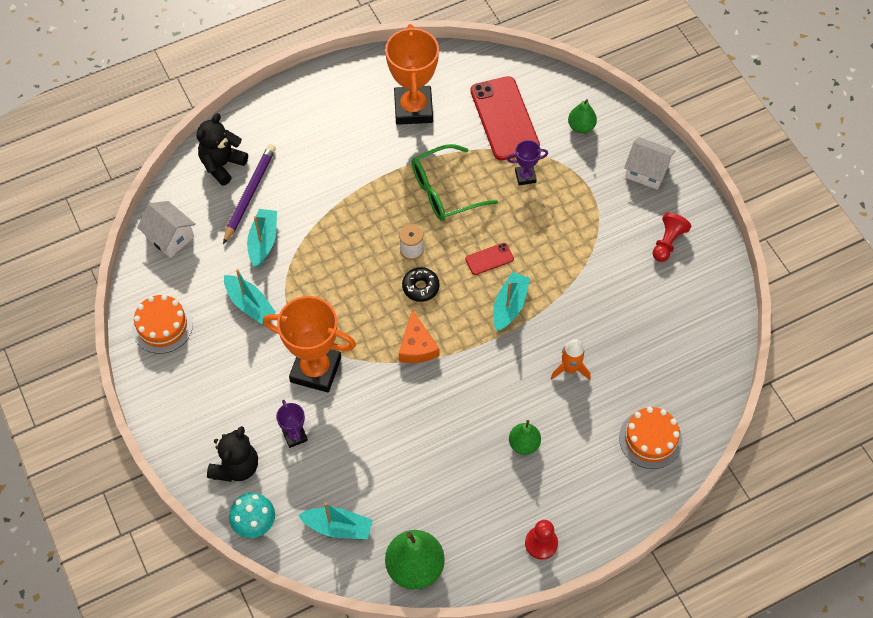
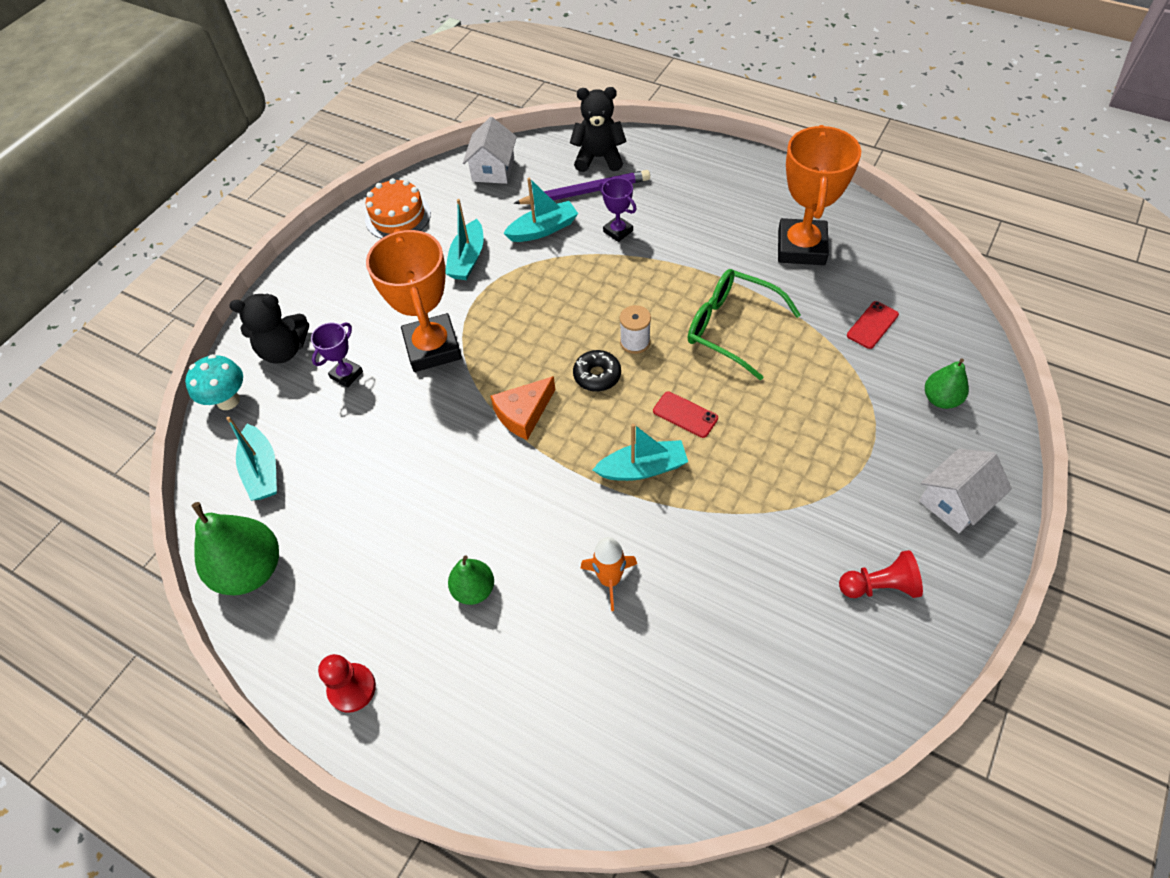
camera: 60 degrees right, 5 degrees down
(413, 109) = (801, 247): orange trophy -> orange trophy turned 45 degrees counterclockwise
(504, 118) = (872, 325): red phone -> red phone, size x0.46
(525, 176) = (820, 386): purple trophy -> purple trophy (618, 231)
(647, 171) = (954, 502): white house -> white house turned 60 degrees clockwise
(650, 439) = (580, 736): orange cake -> none

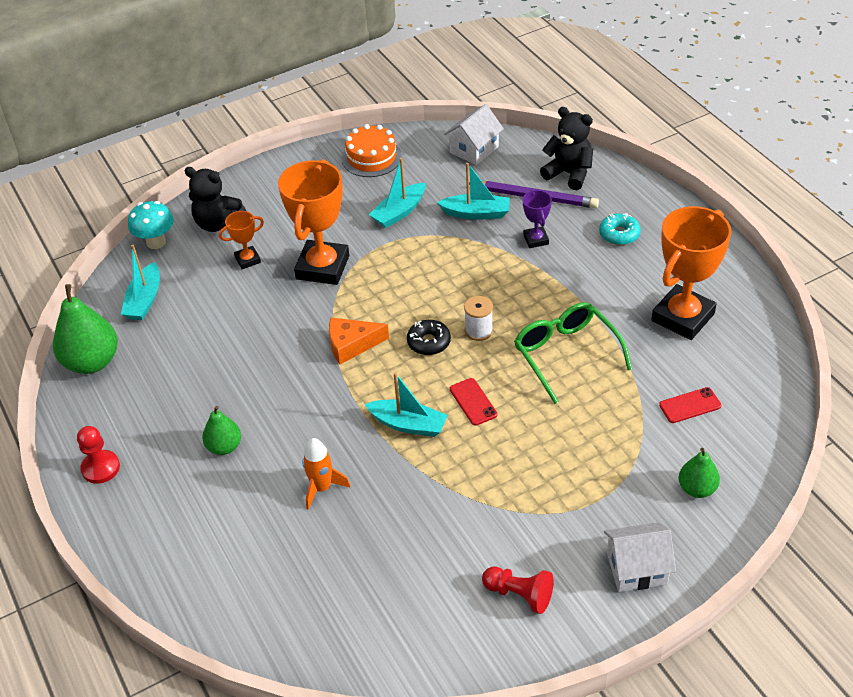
camera: 30 degrees right, 10 degrees down
(346, 374) = (247, 260): purple trophy -> orange trophy
(687, 195) = (619, 234): none -> turquoise donut

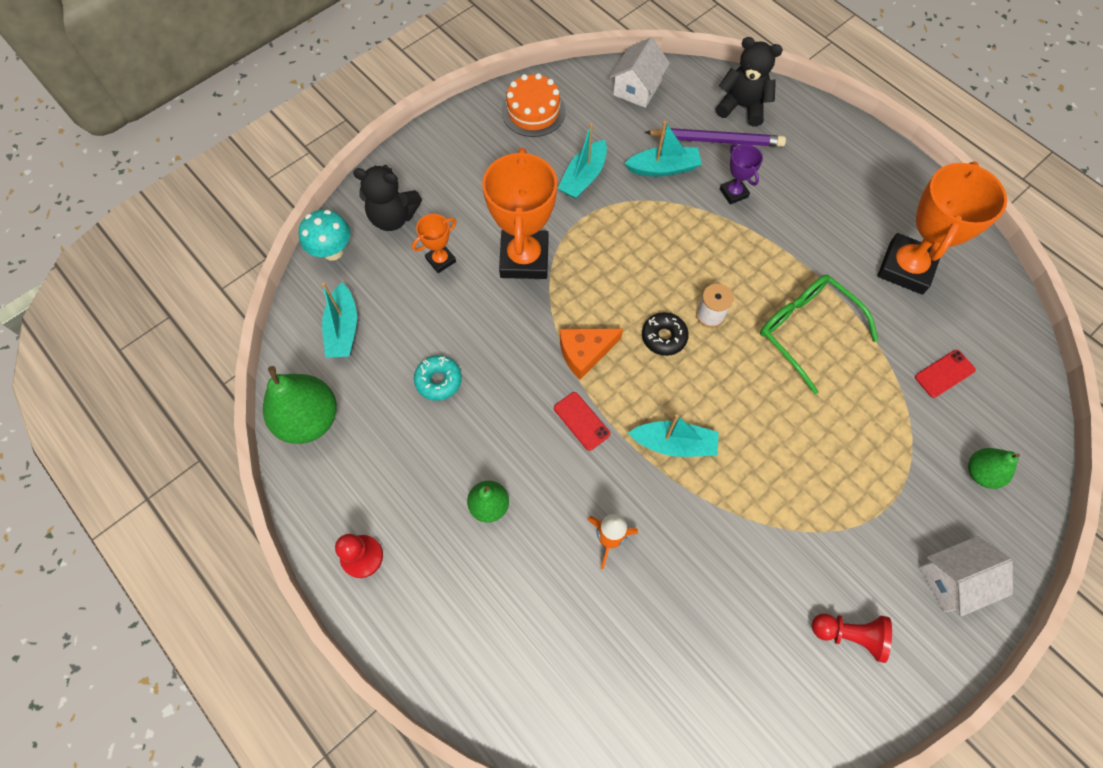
camera: 15 degrees left, 20 degrees up
(473, 402) = (731, 404): red phone -> red phone (581, 421)
(619, 234) = (814, 175): turquoise donut -> turquoise donut (438, 380)

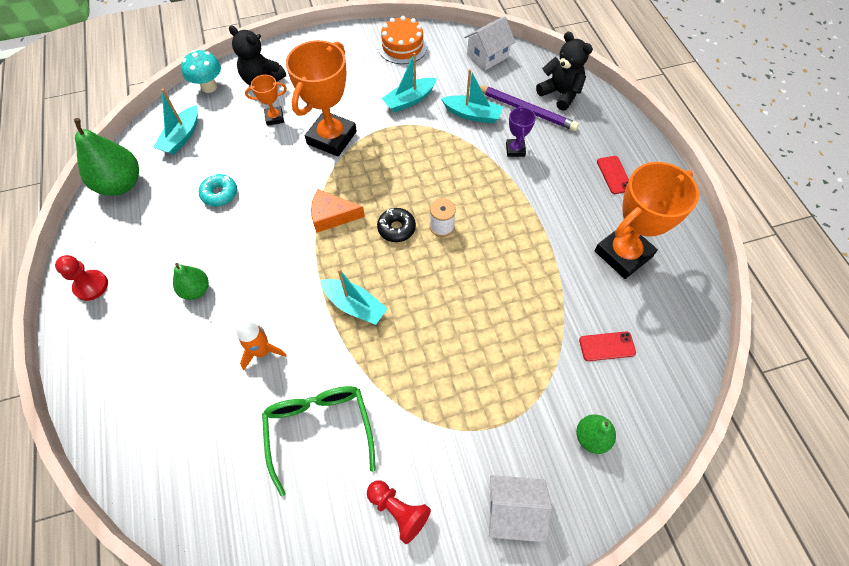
camera: 25 degrees right, 5 degrees down
(581, 421) = (298, 261): red phone -> red phone (614, 175)
(806, 330) = (510, 267): green glasses -> green glasses (319, 429)

